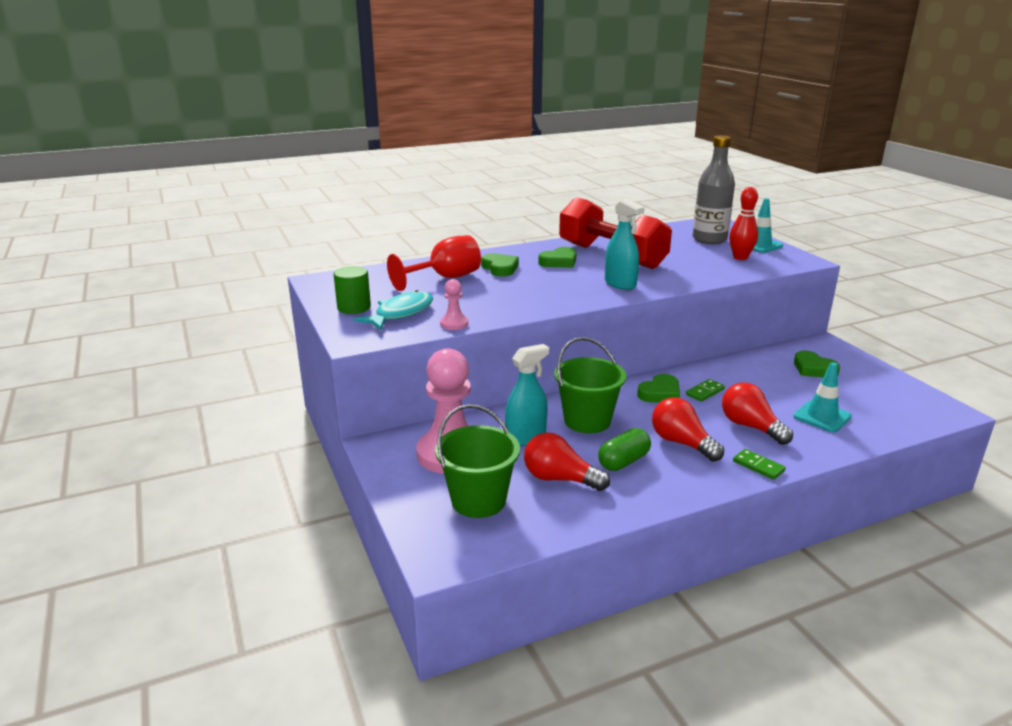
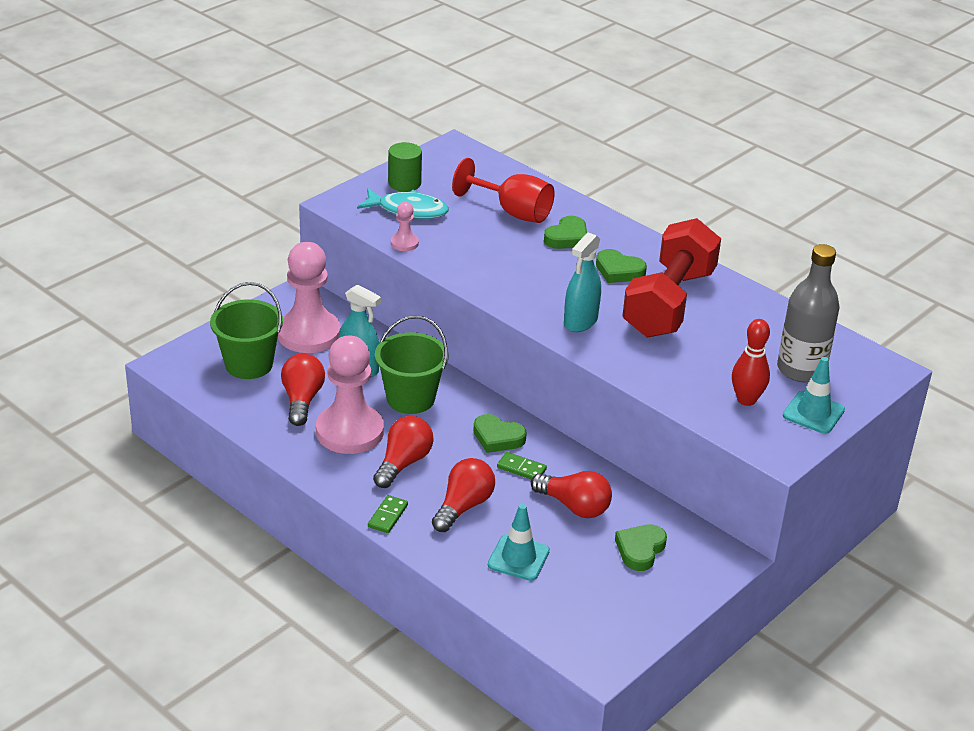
camera: 65 degrees right, 10 degrees up
(623, 461) = (350, 431): green capsule -> pink pawn
(758, 381) = (574, 506): none -> red light bulb

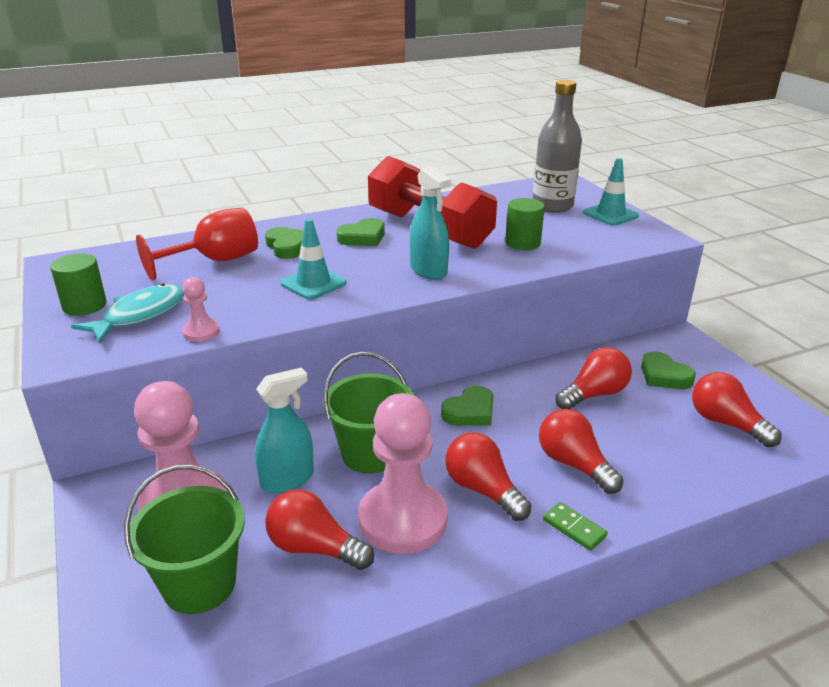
camera: 65 degrees left, 5 degrees down
(518, 558) = (665, 449): turquoise traffic cone -> turquoise traffic cone (313, 283)
(521, 468) = (525, 410): green domino -> none
(584, 595) = (725, 423): none -> red light bulb
(685, 364) = (522, 243): none -> green cylinder
(746, 400) = (584, 232): red bowling pin -> none

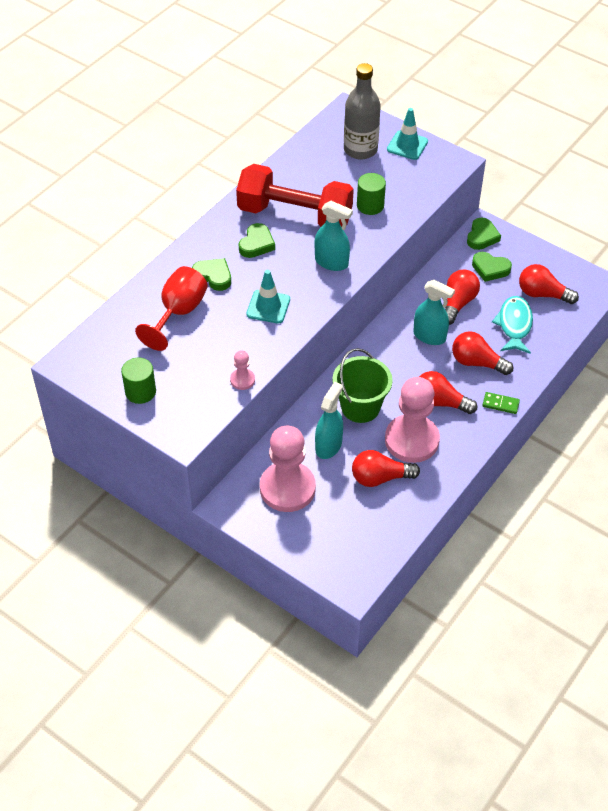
camera: 30 degrees left, 20 degrees up
(140, 315) = (187, 383): turquoise fish -> turquoise fish (514, 325)
(199, 584) = (340, 524): green bucket -> none
(470, 412) = (394, 350): green heart -> green heart (482, 236)
(528, 414) = (429, 336): none -> turquoise spray bottle

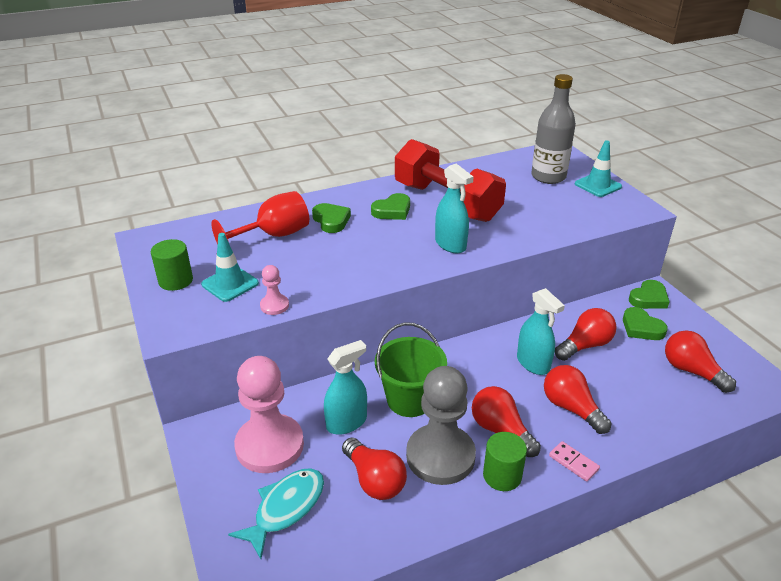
camera: 30 degrees right, 15 degrees down
(268, 307) = (357, 258): turquoise traffic cone -> turquoise traffic cone (230, 284)
(370, 205) = (526, 215): green cylinder -> green cylinder (502, 475)
(380, 478) = (374, 480): red light bulb -> red light bulb turned 150 degrees counterclockwise
(411, 440) = (440, 456): pink pawn -> grey pawn
(500, 404) = (573, 462): green domino -> pink domino
(514, 325) = (639, 388): turquoise fish -> turquoise fish (286, 508)

